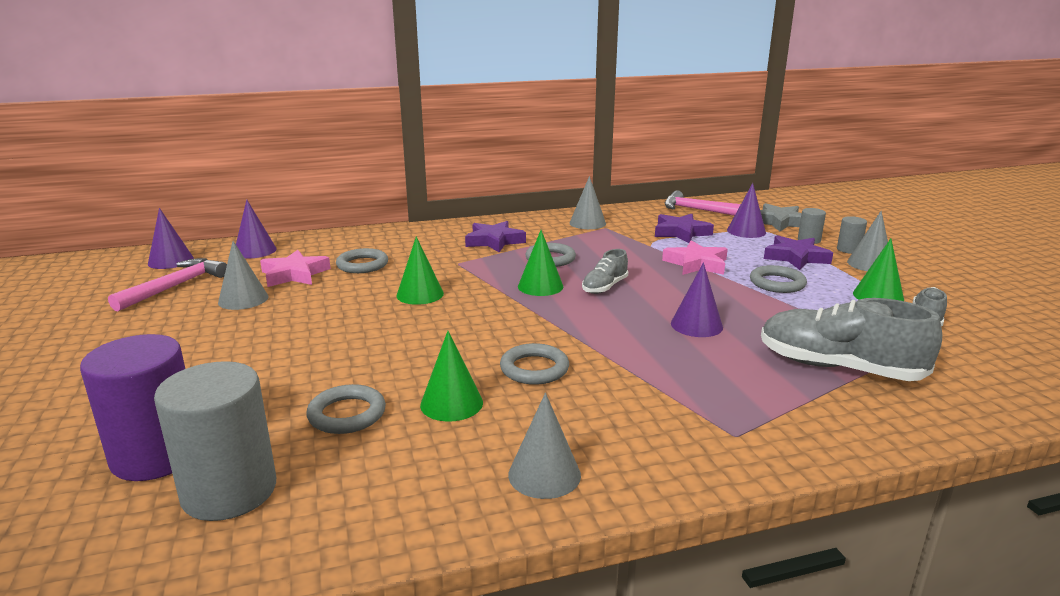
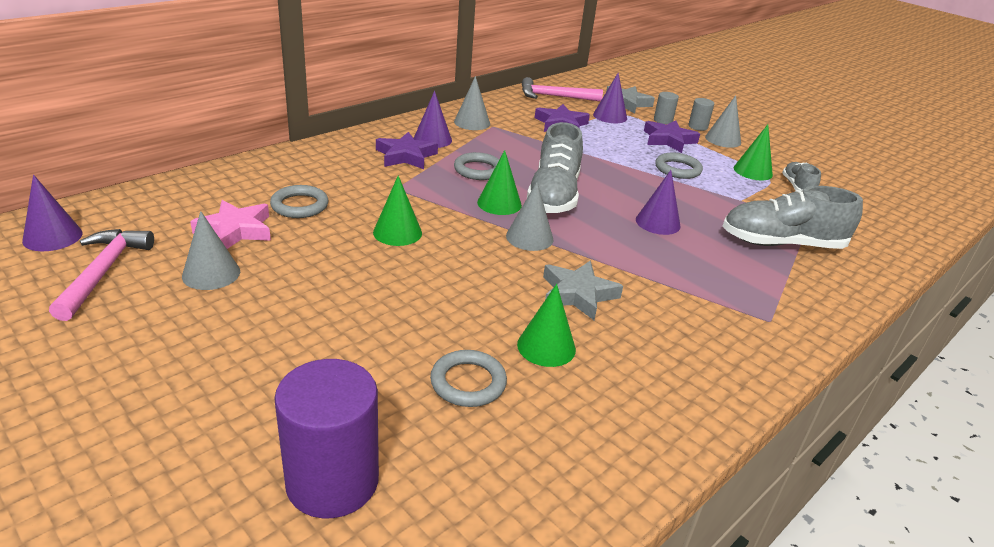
camera: 30 degrees left, 10 degrees up
(229, 491) = (448, 494): grey cylinder -> none
(255, 251) = (150, 205): purple cone -> purple cone (432, 139)
(534, 369) = (578, 294): grey ring -> grey star
(544, 474) = (680, 394): grey cone -> grey cone (529, 237)
(604, 287) = (554, 195): grey shoe -> grey shoe, size x1.89
(696, 264) = (603, 158): pink star -> none

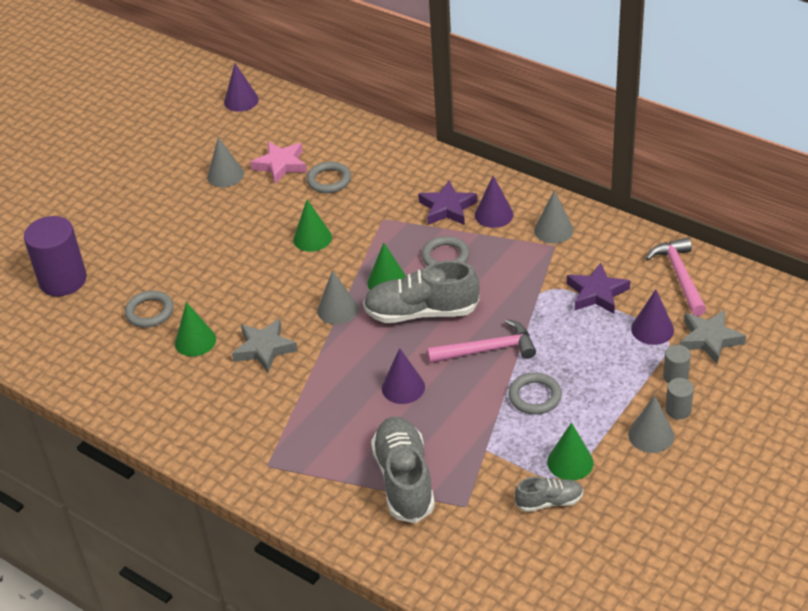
camera: 85 degrees right, 10 degrees up
(103, 272) = (211, 135): pink hammer -> pink hammer (488, 350)
(668, 140) = (614, 385): purple star -> none

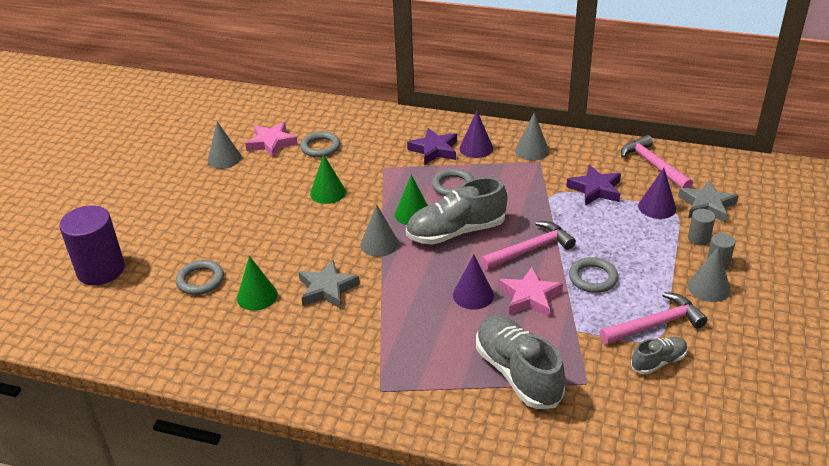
camera: 20 degrees left, 5 degrees down
(241, 101) = (213, 102): purple cone -> none
(459, 403) = (530, 297): none -> pink star
(570, 462) = (655, 324): green cone -> pink hammer

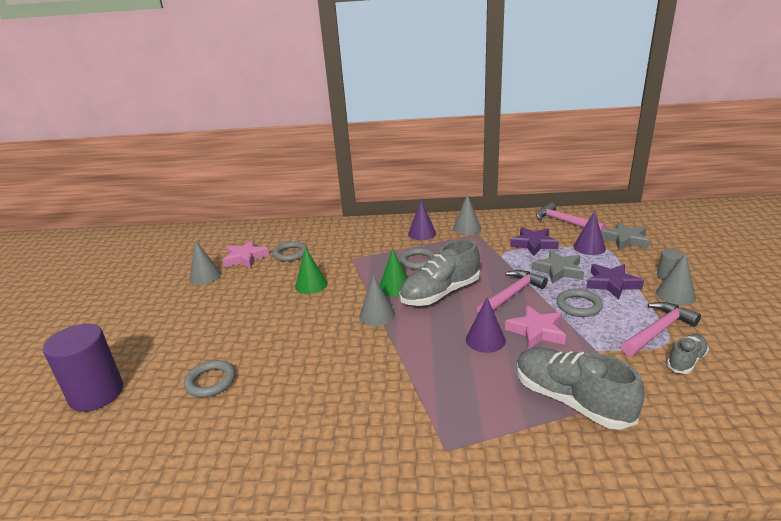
camera: 15 degrees left, 10 degrees down
(257, 296) = (275, 384): green cone -> none
(327, 289) = (345, 363): grey star -> grey star (558, 270)
(434, 150) = (389, 240): purple star -> purple star (612, 284)
(698, 238) = (638, 262): grey cylinder -> none

